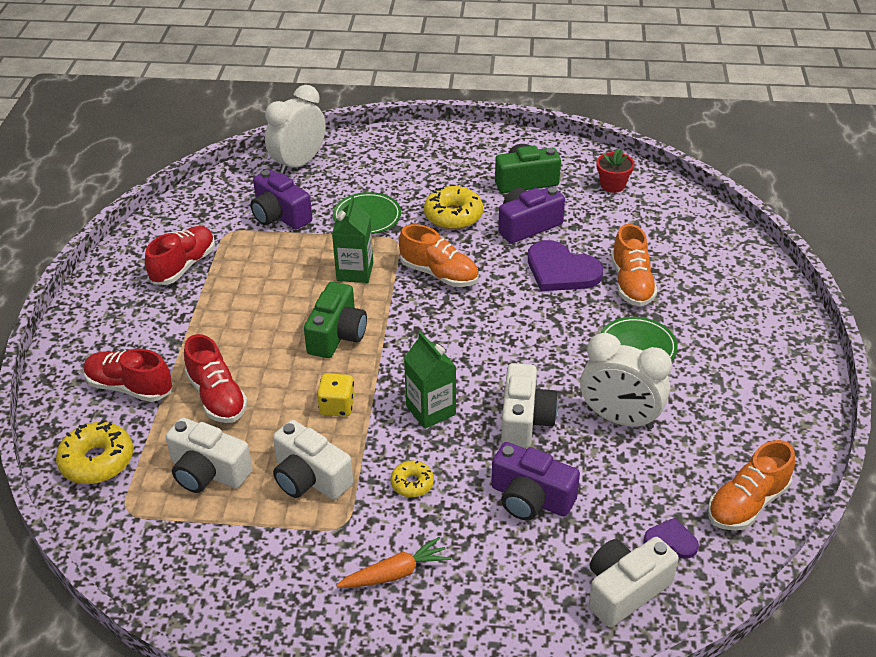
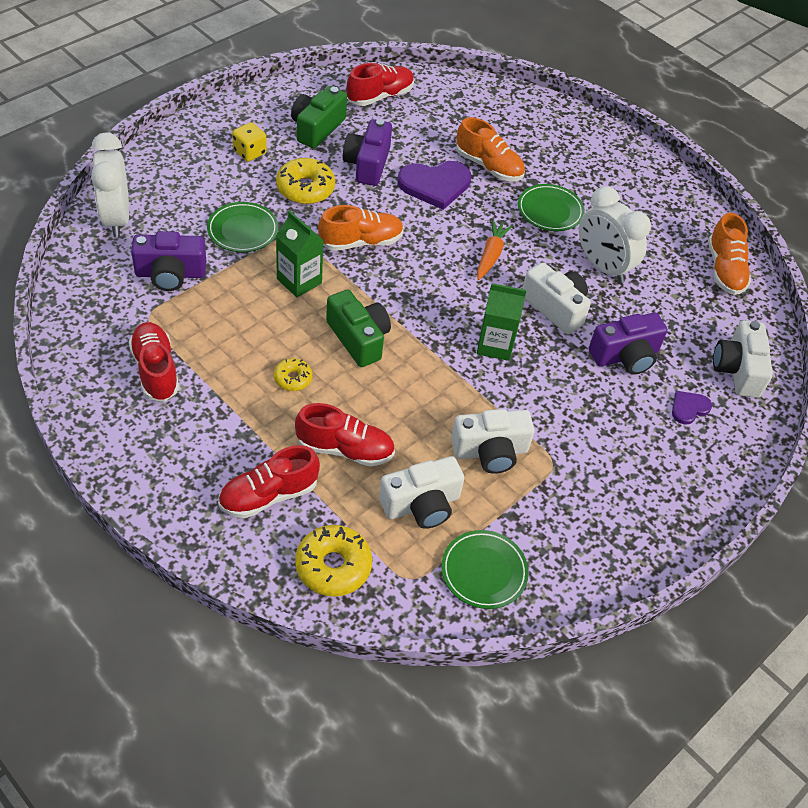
camera: 55 degrees left, 10 degrees up
(178, 551) = (484, 571): none -> green plate
(337, 406) = (435, 389): yellow dice -> yellow dice (250, 152)
(395, 573) = (622, 465): orange carrot -> orange carrot (491, 255)
(412, 483) = (553, 402): yellow donut -> yellow donut (293, 378)
(612, 185) = (380, 96): red flower pot -> red shoe
(619, 419) = (602, 266): white clock -> white clock turned 75 degrees clockwise
(671, 541) = (720, 322): purple heart -> purple heart (689, 408)

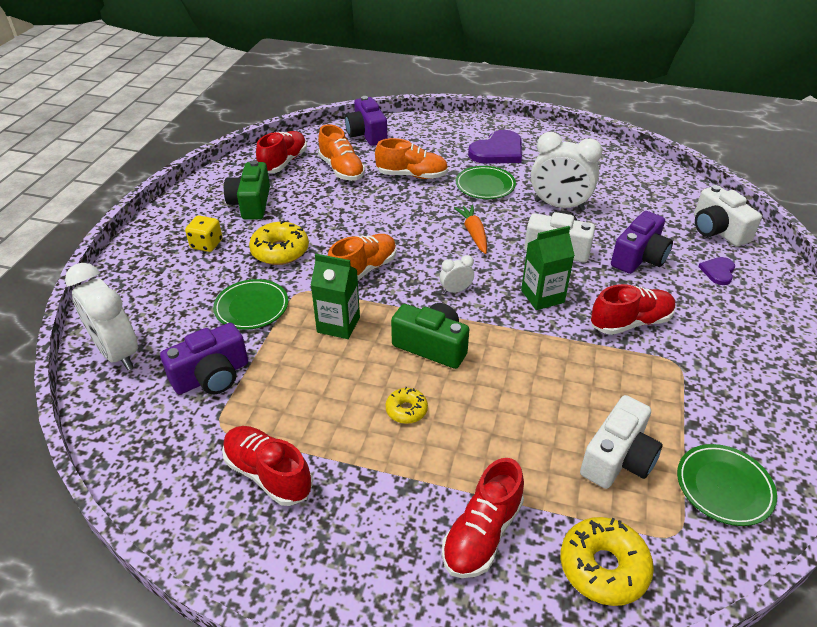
camera: 25 degrees left, 10 degrees down
(345, 449) = (508, 447): red shoe -> red shoe (630, 322)
(367, 164) = (316, 212): purple camera -> purple camera (367, 134)
(423, 301) = (456, 290): none -> white clock
(435, 185) = (384, 204): purple heart -> purple heart (498, 151)
(490, 451) = (623, 380): white camera -> none
(724, 269) = (637, 172): orange shoe -> orange shoe (341, 169)

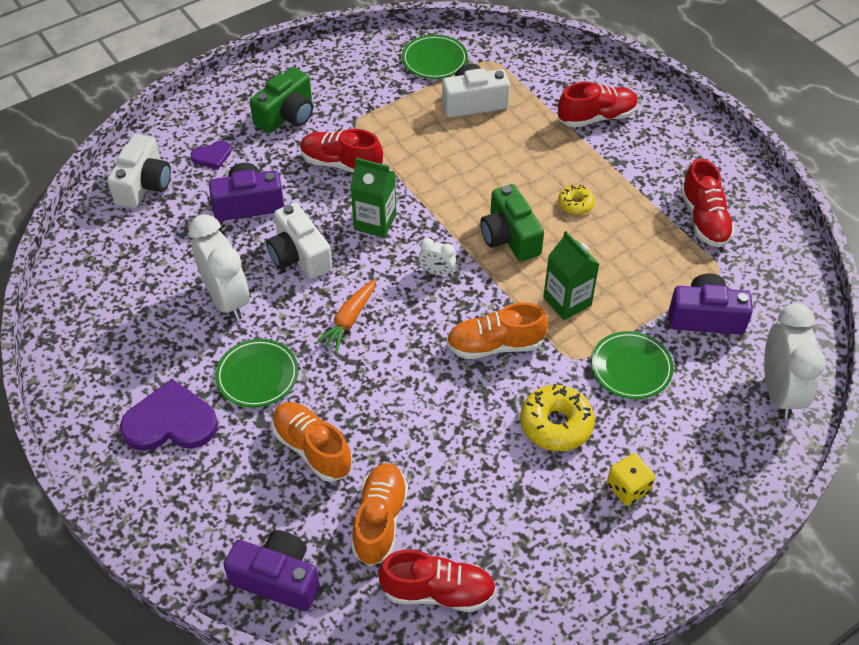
camera: 140 degrees left, 10 degrees up
(251, 204) = (536, 529): green camera -> green camera (287, 115)
(283, 162) = (438, 591): red shoe -> red shoe turned 150 degrees counterclockwise
(367, 134) = (277, 579): purple camera -> purple camera turned 90 degrees counterclockwise
(603, 567) = (547, 71): yellow donut -> none

